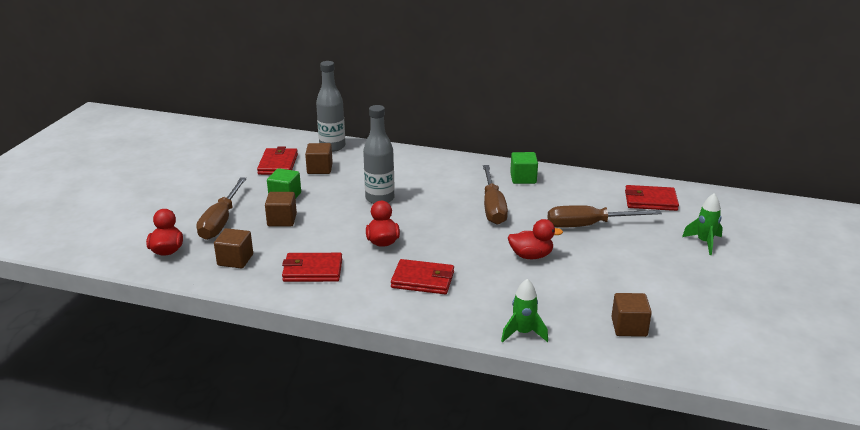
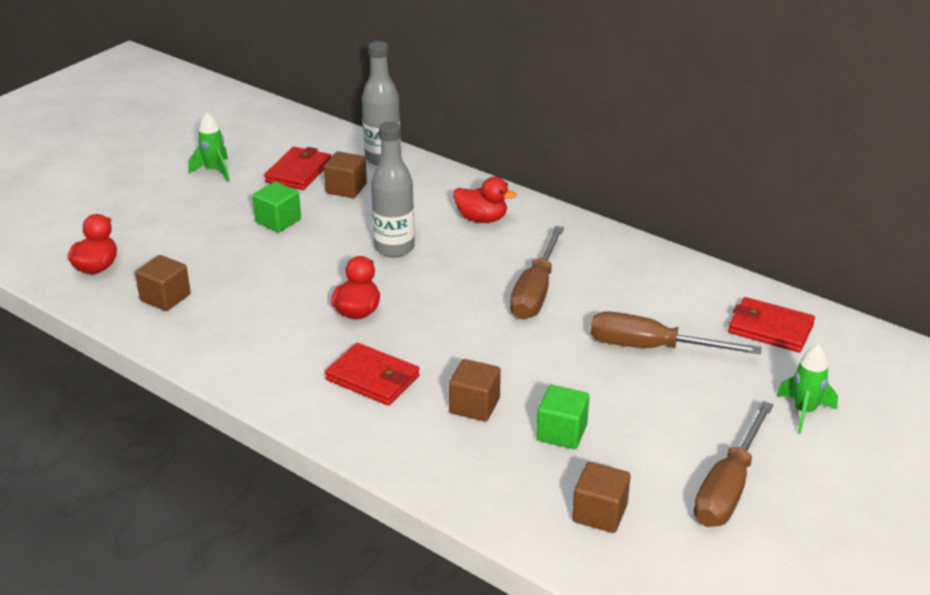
camera: 20 degrees right, 5 degrees up
(221, 221) = (181, 240): brown screwdriver -> brown screwdriver (728, 487)
(282, 220) = (254, 254): brown cube -> brown cube (474, 406)
(312, 270) = (246, 333): red wallet -> none
(523, 178) = (608, 256): green cube -> green cube (561, 433)
(523, 333) = (451, 485): green rocket -> green rocket (214, 171)
(531, 256) = (538, 376): red duck -> red duck (482, 219)

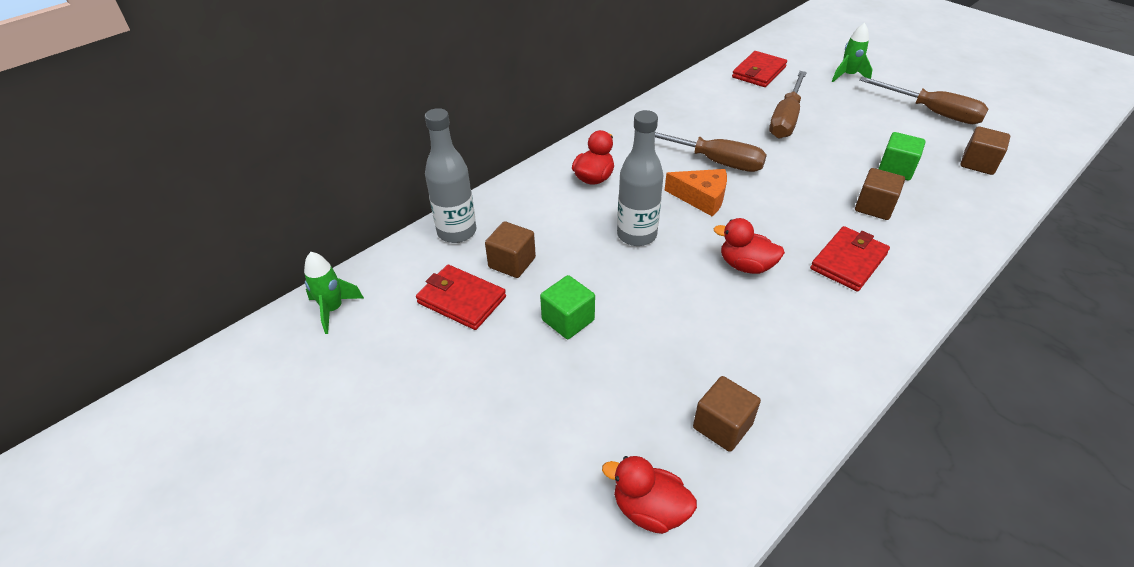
camera: 80 degrees left, 10 degrees up
(214, 171) = (429, 381): green rocket -> green rocket (333, 309)
(463, 284) = (701, 198): none -> orange cheese

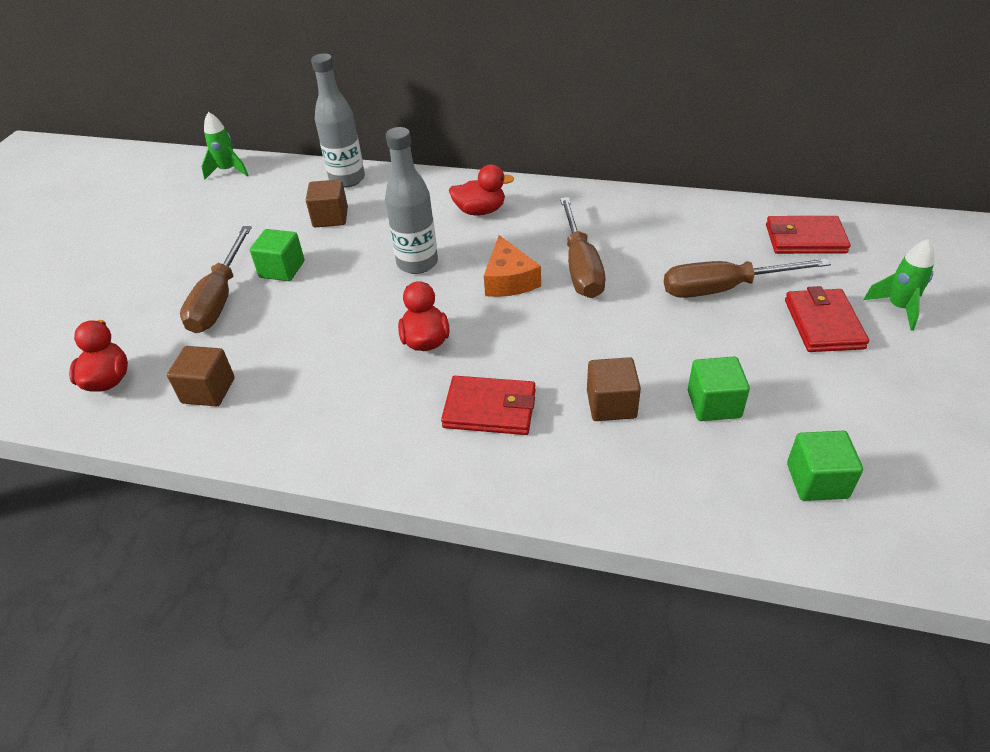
camera: 60 degrees right, 0 degrees up
(461, 300) = (272, 214): red wallet -> red wallet (823, 324)
(932, 112) = (903, 407): brown screwdriver -> brown screwdriver (219, 299)
(978, 163) = (817, 481): brown cube -> green cube

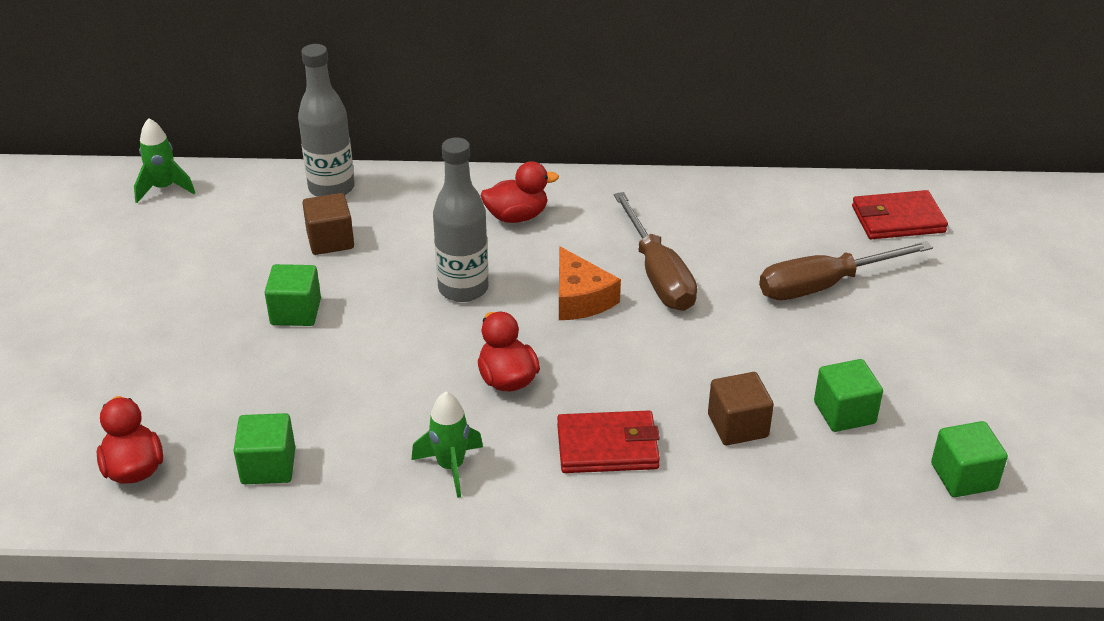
camera: 15 degrees left, 5 degrees down
(208, 390) = (268, 466): brown cube -> green cube
(219, 299) = (231, 356): brown screwdriver -> none
(823, 324) = (936, 314): red wallet -> none
(898, 308) = (1009, 289): green rocket -> green rocket (451, 467)

